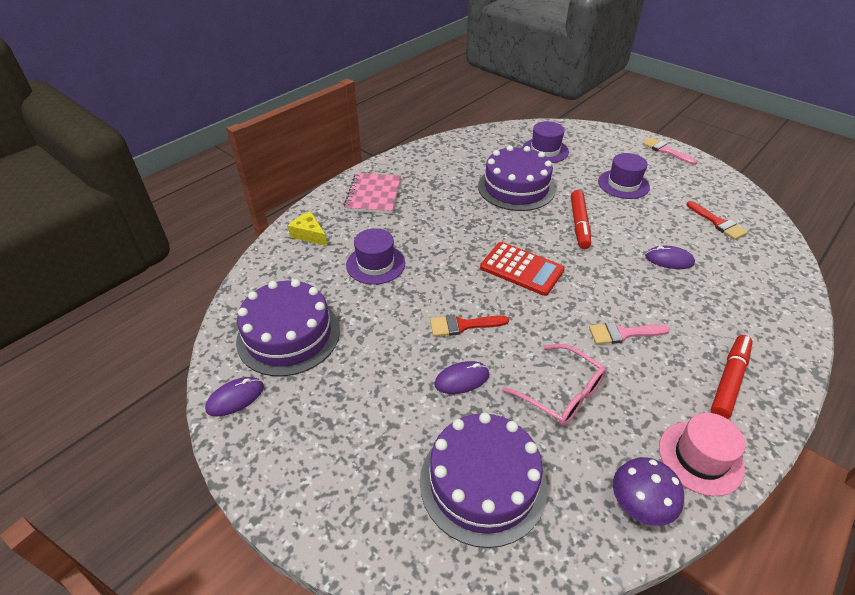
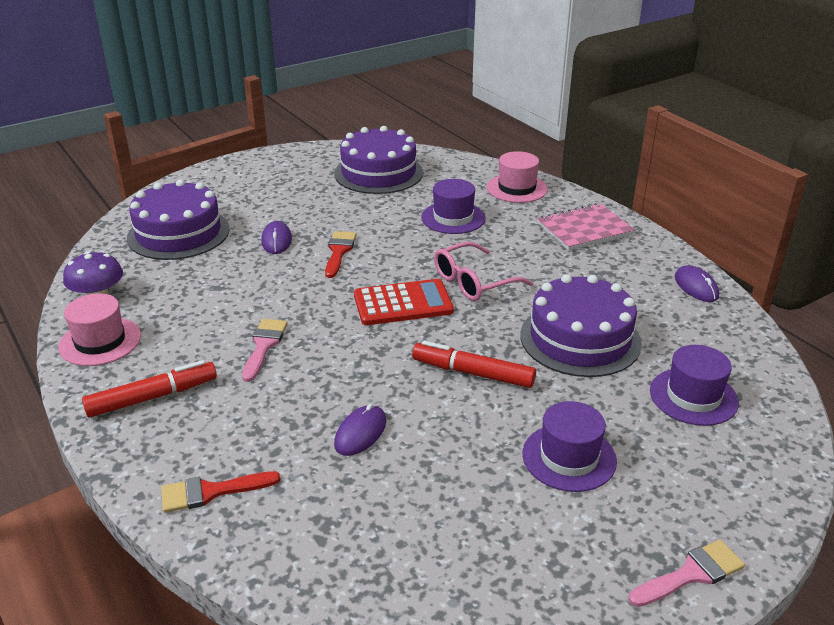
camera: 105 degrees right, 10 degrees down
(235, 398) = (327, 153): purple mouse -> purple mouse (696, 287)
(309, 234) = (517, 188): yellow cheese -> pink hat
(373, 195) = (584, 229): pink notebook -> pink notebook turned 45 degrees counterclockwise
(521, 269) = (403, 303): red calculator -> red calculator turned 150 degrees counterclockwise
(562, 393) = (223, 286): pink glasses -> pink glasses (473, 282)
(718, 223) = (422, 535): red brush -> red brush (211, 492)
(729, 381) = (152, 397): red marker -> red marker turned 75 degrees counterclockwise

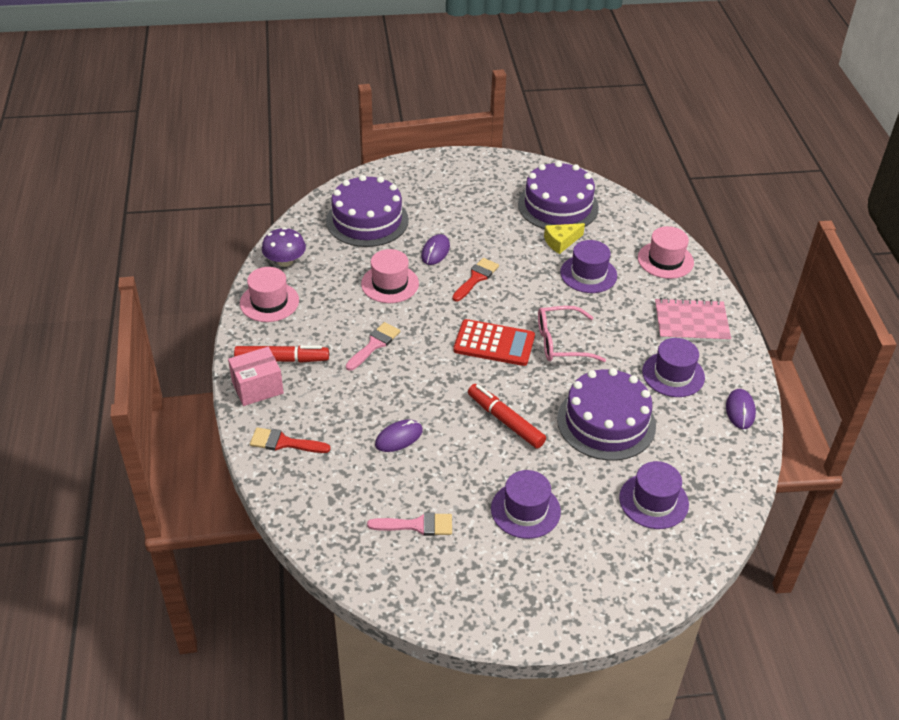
camera: 25 degrees right, 10 degrees up
(136, 439) = (257, 387): none -> pink box
(243, 282) = (390, 284): none -> pink hat
(404, 199) = (561, 242): none -> yellow cheese
(607, 276) = (673, 374): none -> purple hat
(691, 574) = (544, 618): pink brush -> pink brush (417, 525)

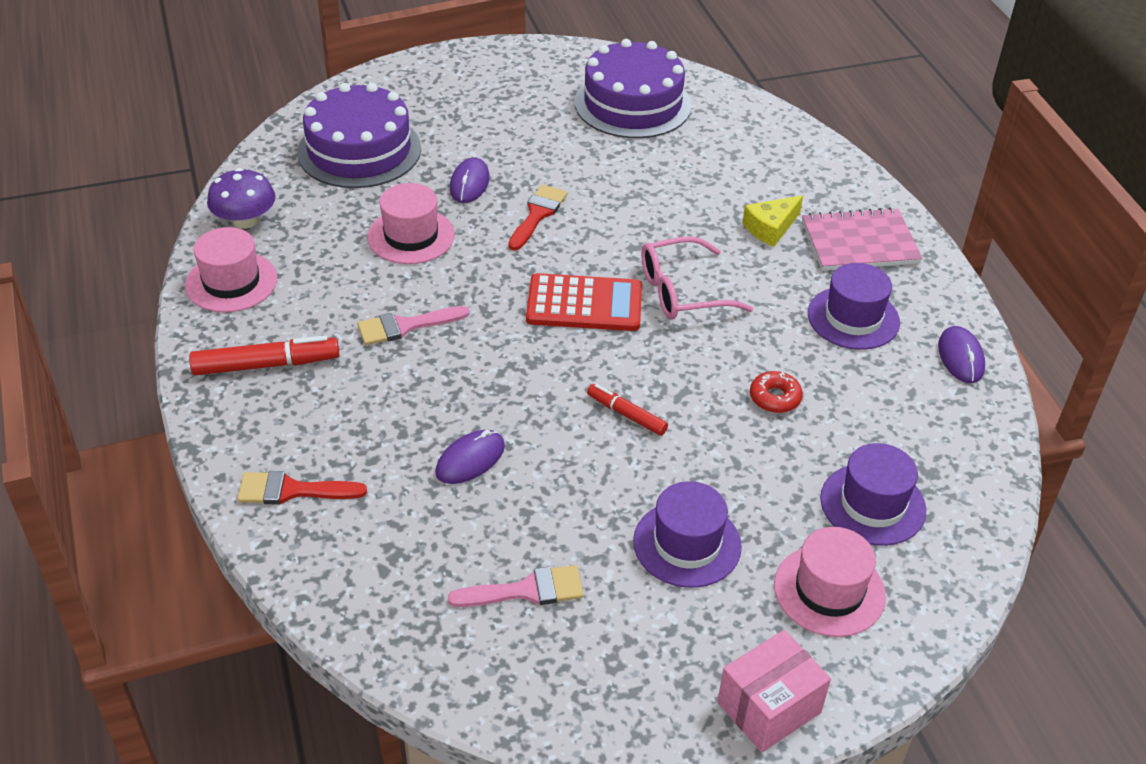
camera: 10 degrees left, 0 degrees up
(257, 387) = (235, 411): pink box -> pink box (769, 707)
(374, 344) = (405, 326): pink brush -> pink brush turned 135 degrees counterclockwise
(505, 421) = (626, 415): red marker -> red marker, size x0.61
(561, 242) = (648, 152): yellow cheese -> yellow cheese (770, 228)
(588, 274) = (698, 192): purple hat -> none
(606, 422) = (775, 398): purple cake -> red donut
(665, 260) = (801, 162): pink hat -> pink hat (829, 590)

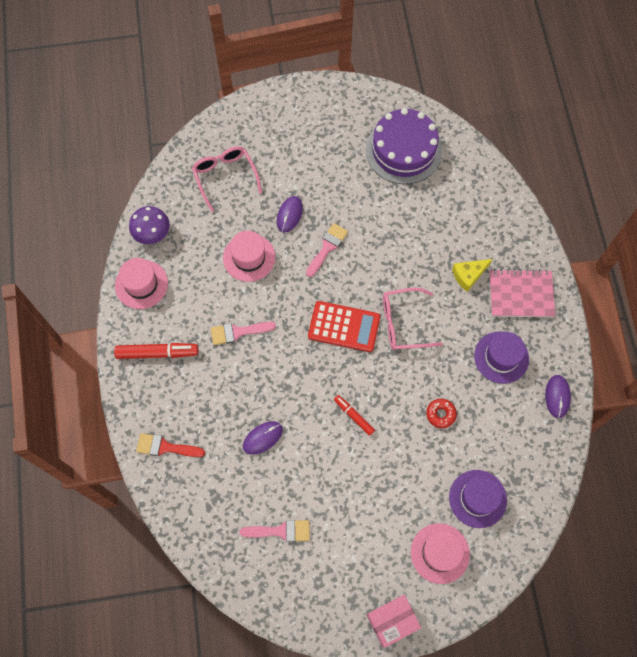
camera: 10 degrees right, 25 degrees up
(359, 150) = (225, 177): purple cake -> pink glasses
(537, 214) = (327, 247): red brush -> pink brush
(687, 544) = (370, 512): purple hat -> none

